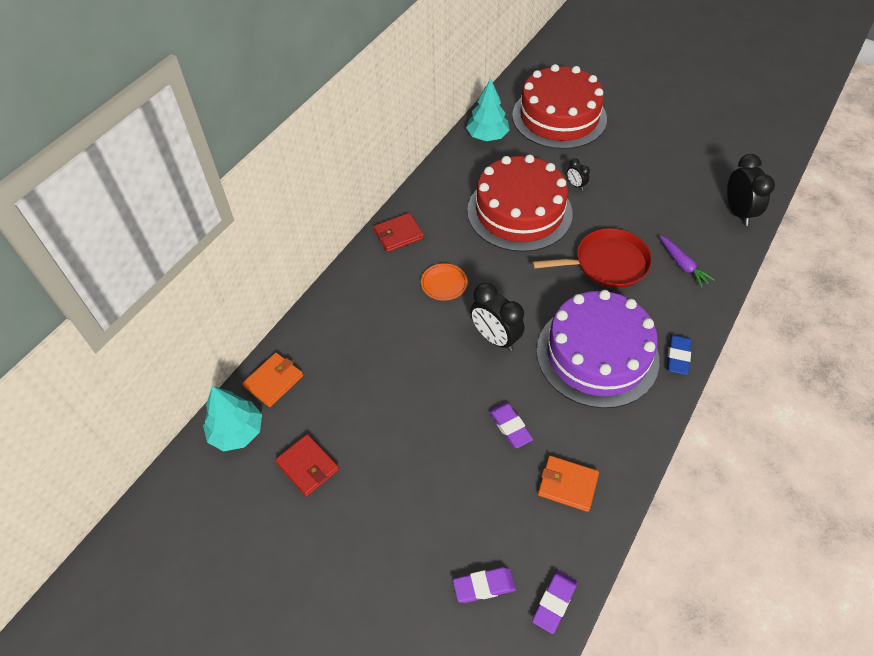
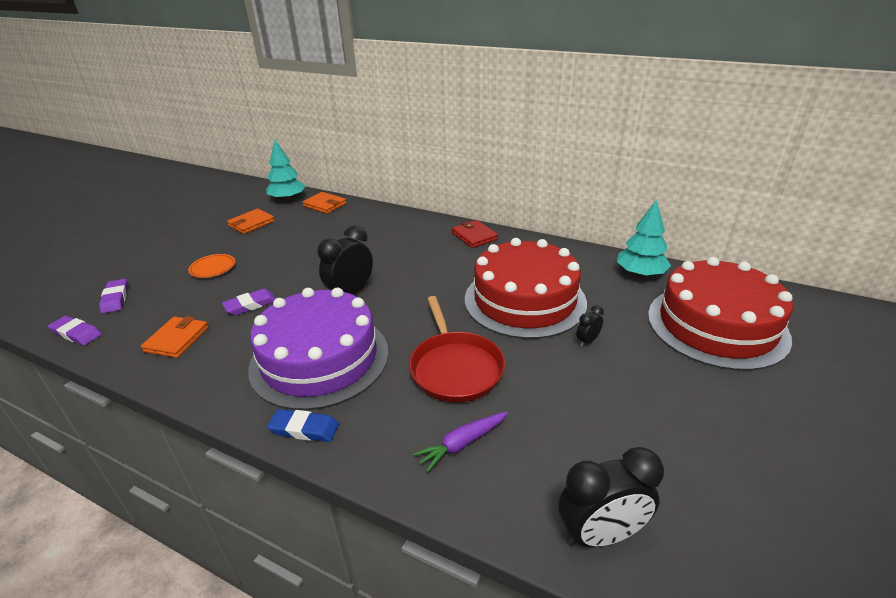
camera: 85 degrees right, 20 degrees down
(307, 466) = (251, 223): red wallet -> orange wallet
(444, 284) = (417, 262): orange plate -> orange plate (213, 268)

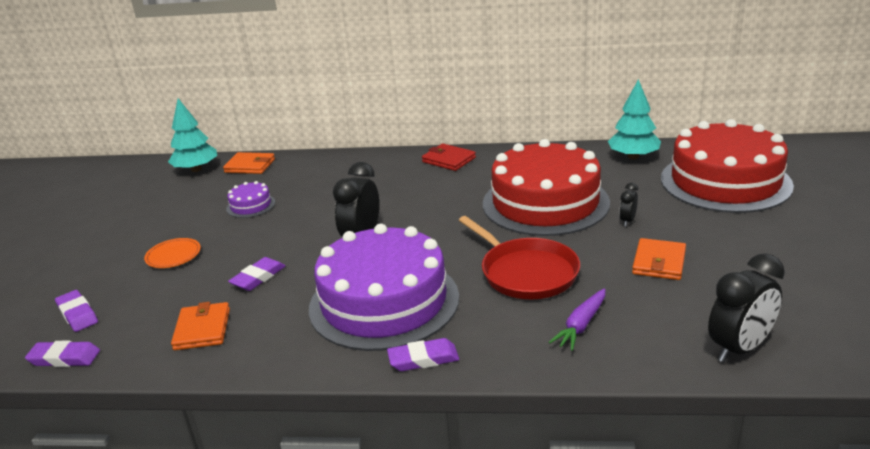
camera: 20 degrees left, 5 degrees down
(251, 223) = (175, 203): orange wallet -> orange wallet (659, 262)
(297, 239) = (251, 205): none -> purple cake
(304, 429) = (423, 359): blue eraser -> purple eraser

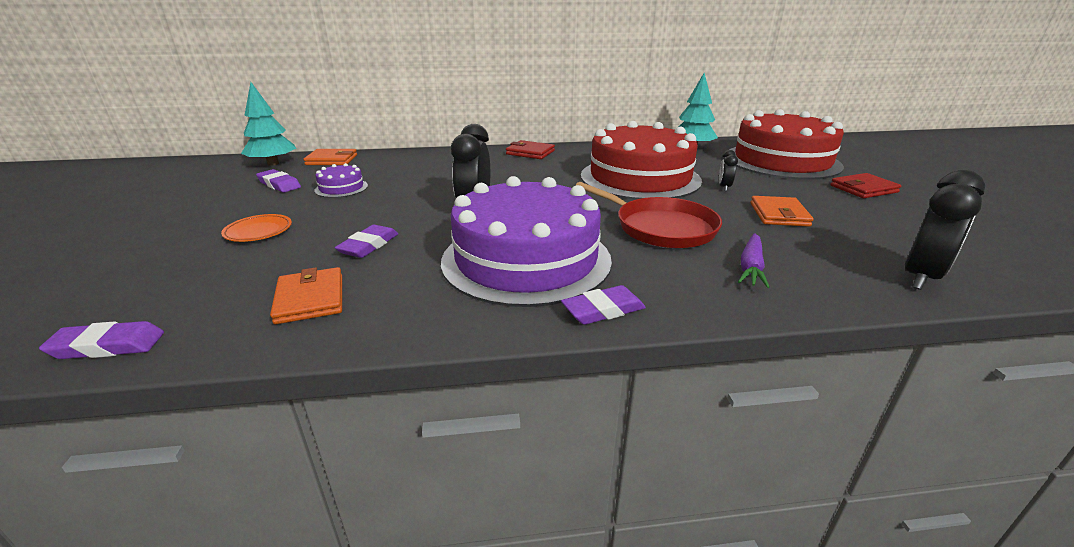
camera: 15 degrees left, 0 degrees up
(77, 314) = (130, 294): purple eraser -> purple eraser (279, 184)
(786, 230) = (863, 189): none -> red wallet

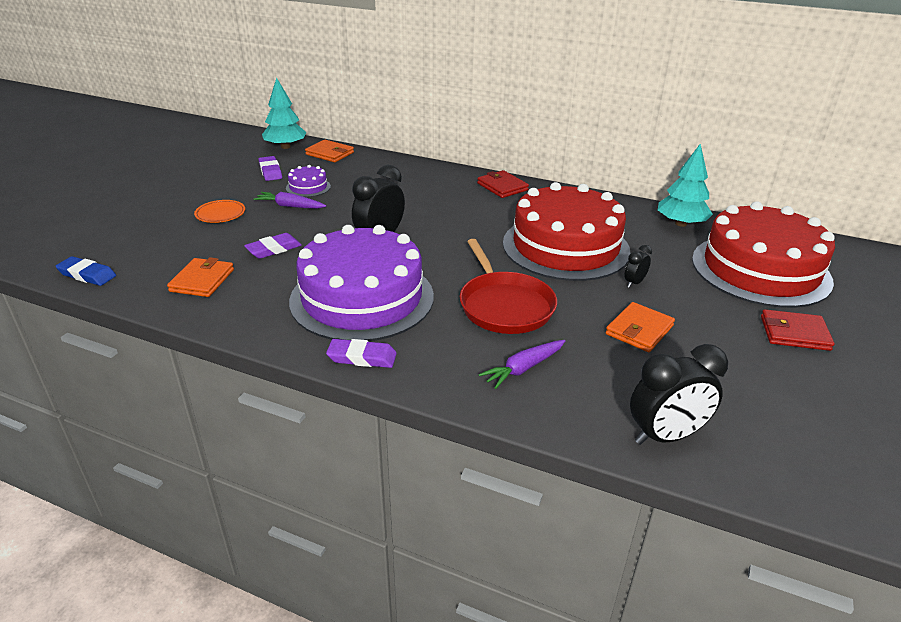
camera: 30 degrees right, 5 degrees up
(107, 346) = (87, 275): purple eraser -> blue eraser
(340, 206) = (290, 206): none -> purple carrot

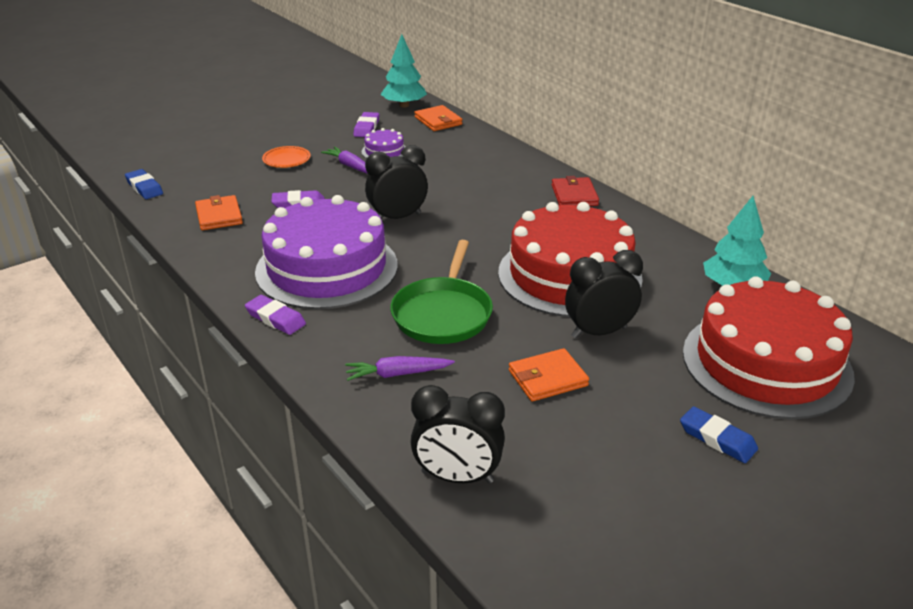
camera: 30 degrees right, 0 degrees up
(202, 280) = (219, 216): orange wallet -> orange wallet turned 60 degrees counterclockwise
(505, 306) = (443, 314): red pan -> green pan
(634, 283) = (599, 332): black clock -> black clock, size x2.02
(794, 333) = (717, 439): red wallet -> blue eraser

